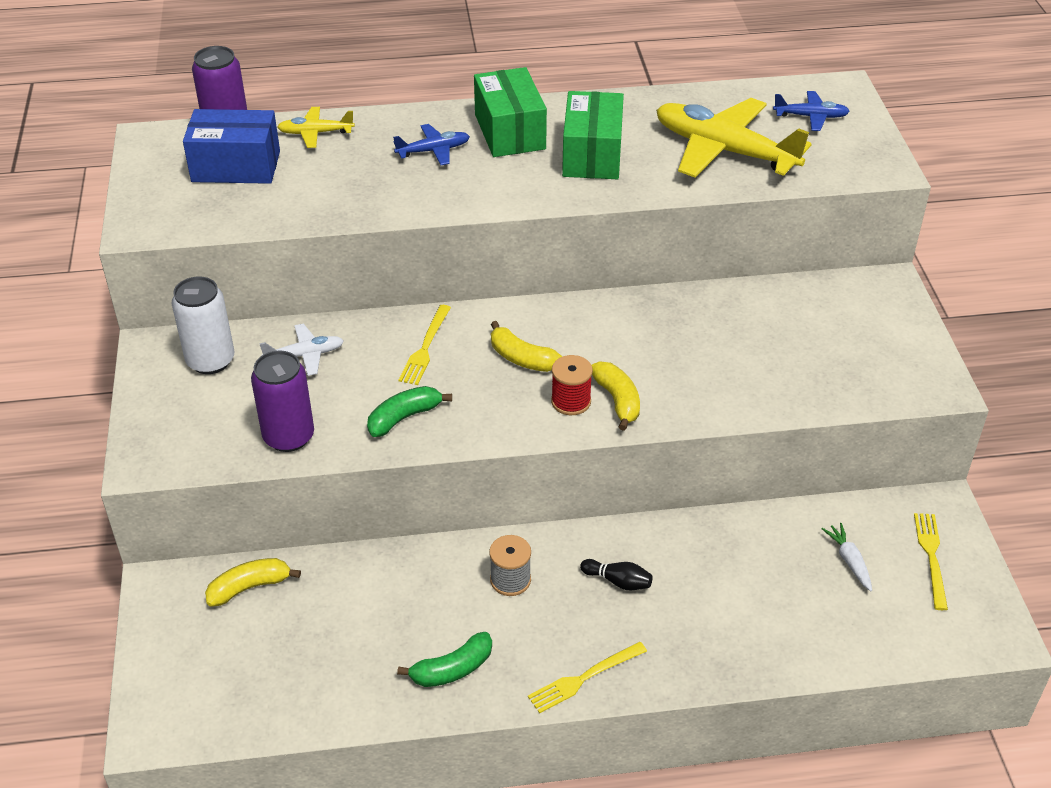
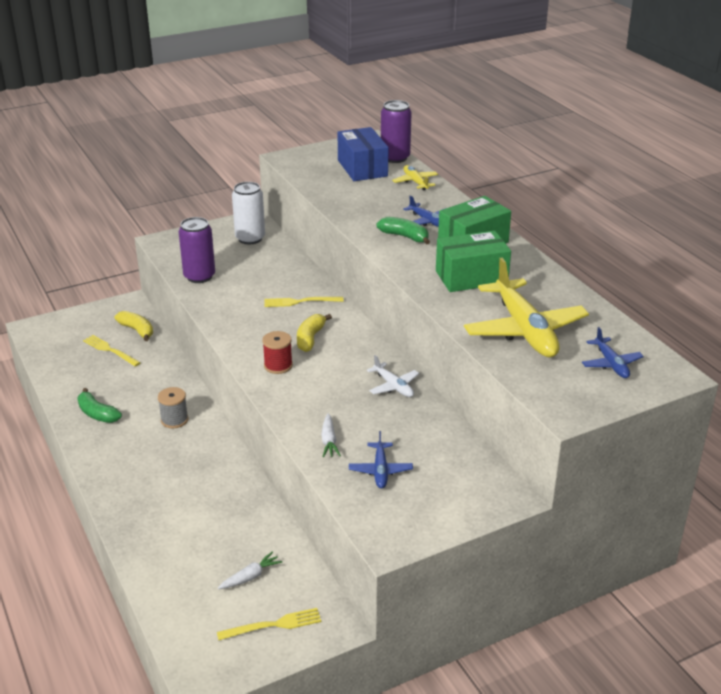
camera: 70 degrees right, 10 degrees down
(305, 355) = (270, 264): white plane -> white plane (393, 386)
(404, 417) = (233, 309): green banana -> green banana (405, 236)
(584, 678) = (103, 466): yellow fork -> yellow fork (110, 350)
(617, 400) = (289, 384): yellow banana -> none
(618, 581) = (189, 465): black bowling pin -> none
(724, 150) = (524, 330): yellow plane -> yellow plane turned 150 degrees clockwise
(749, 391) = (329, 441): none -> white carrot
(818, 363) = (380, 470): none -> blue plane

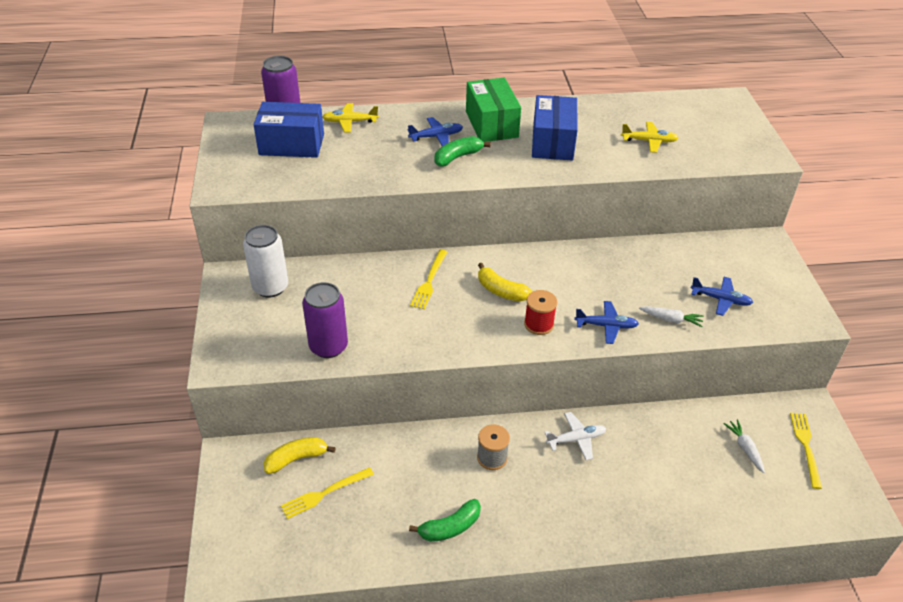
camera: 70 degrees left, 10 degrees up
(393, 386) = (602, 259): white plane -> white plane (576, 439)
(471, 277) = (552, 142): green box -> blue box
(524, 330) = (649, 141): yellow plane -> yellow plane, size x0.48
(611, 364) = (710, 119): blue plane -> blue plane (606, 326)

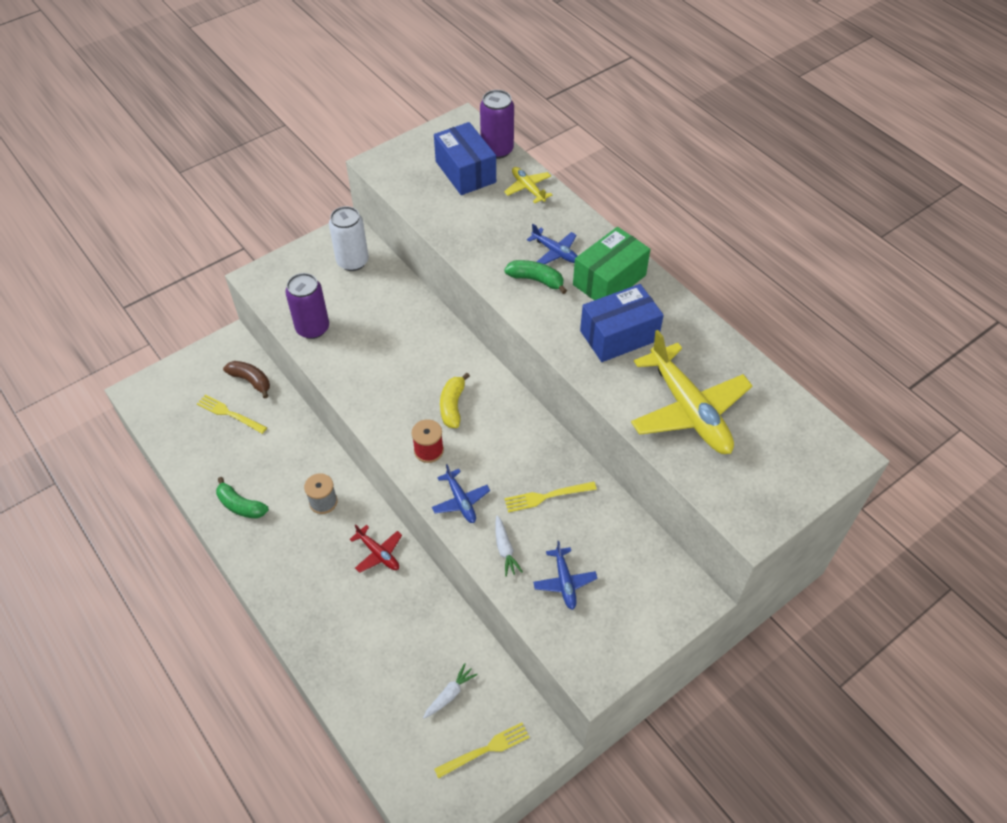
camera: 60 degrees right, 10 degrees up
(296, 459) = (251, 381): yellow banana -> brown banana
(429, 281) = (429, 352): yellow fork -> yellow fork (546, 496)
(576, 439) = (378, 553): white plane -> red plane
(649, 141) = (688, 410): yellow plane -> yellow plane, size x2.10

